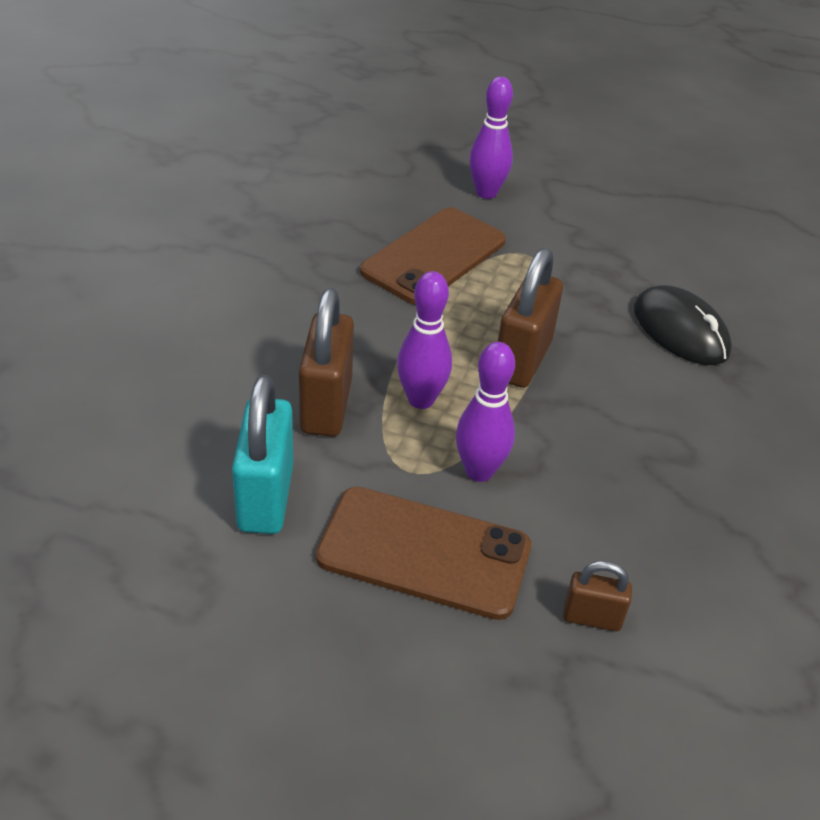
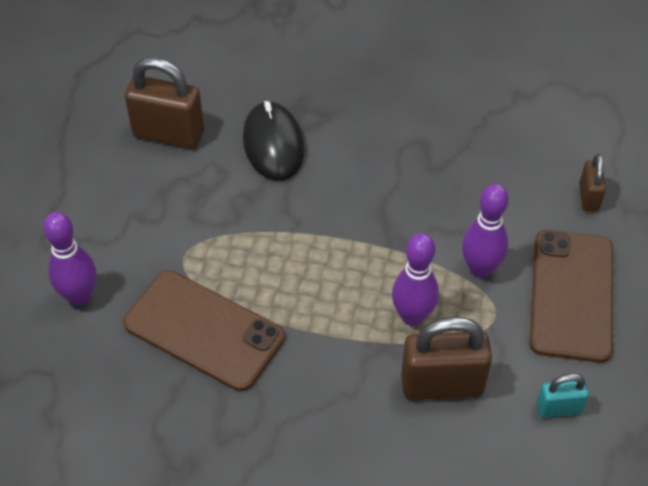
camera: 95 degrees left, 10 degrees up
(266, 497) = (558, 408): turquoise padlock -> turquoise padlock, size x0.54
(522, 360) = (342, 249): brown padlock -> brown padlock (169, 134)
(680, 330) = (273, 144): black mouse -> black mouse turned 60 degrees counterclockwise

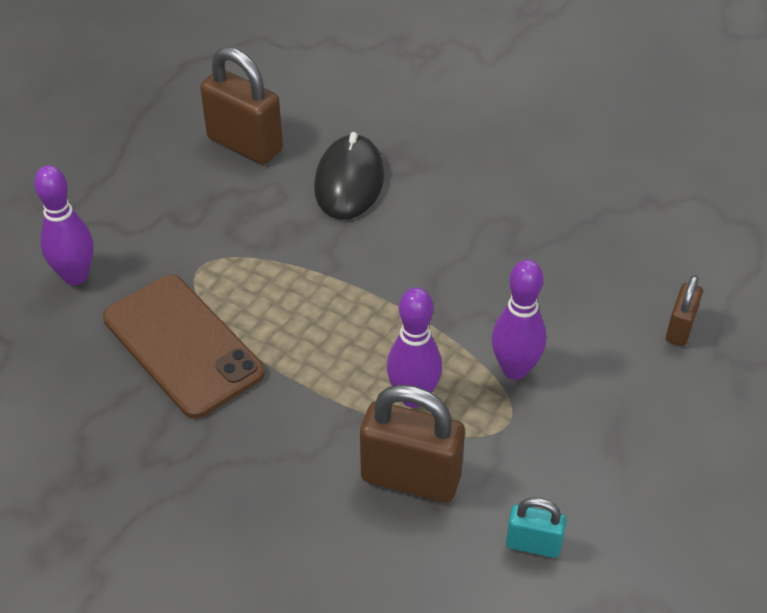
camera: 20 degrees right, 5 degrees down
(572, 295) = (608, 428): brown phone -> none

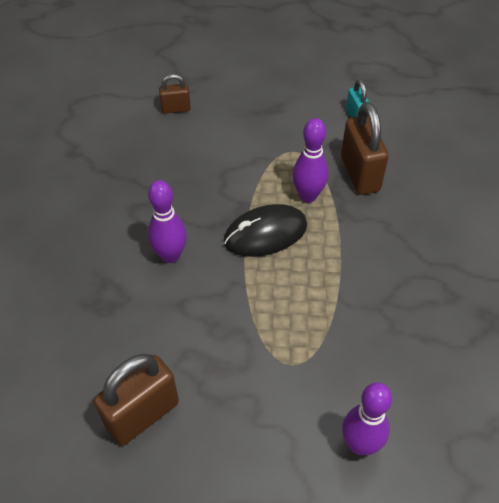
camera: 120 degrees left, 5 degrees up
(182, 345) = (364, 330): brown phone -> none
(245, 144) = (142, 414): brown padlock -> brown padlock turned 45 degrees clockwise
(349, 181) = (146, 317): black mouse -> black mouse (265, 233)
(515, 369) = (255, 162): purple bowling pin -> purple bowling pin (170, 255)

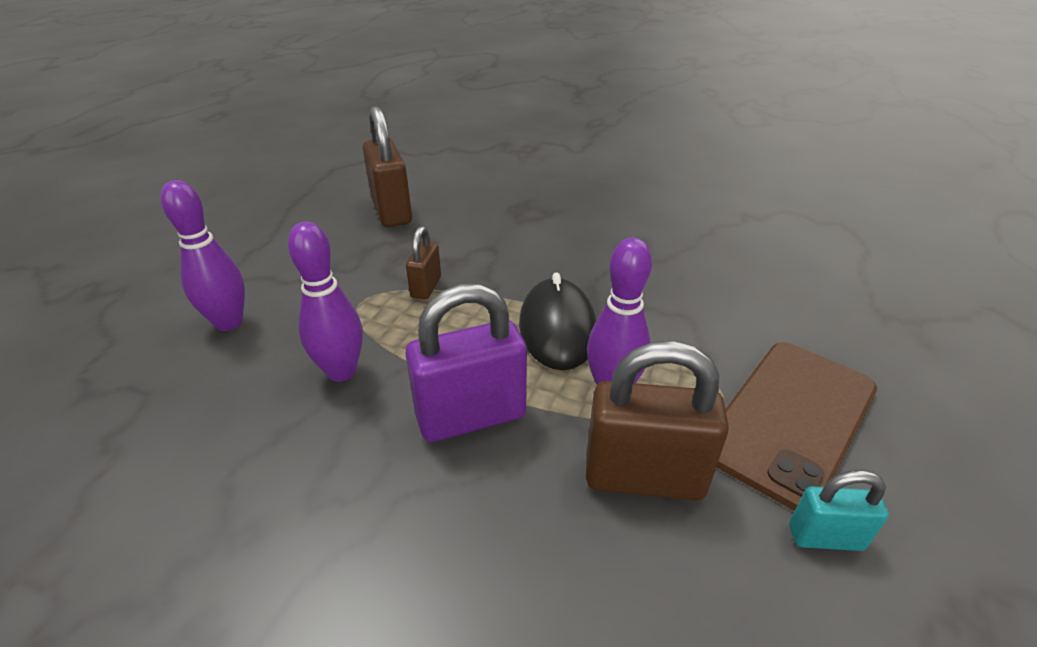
camera: 110 degrees right, 15 degrees down
(170, 255) = (560, 252): purple bowling pin -> purple bowling pin (342, 371)
(176, 109) = (836, 300): brown padlock -> brown padlock (426, 287)
(292, 127) = (790, 419): none -> brown phone
(362, 252) = (471, 416): none -> purple padlock

